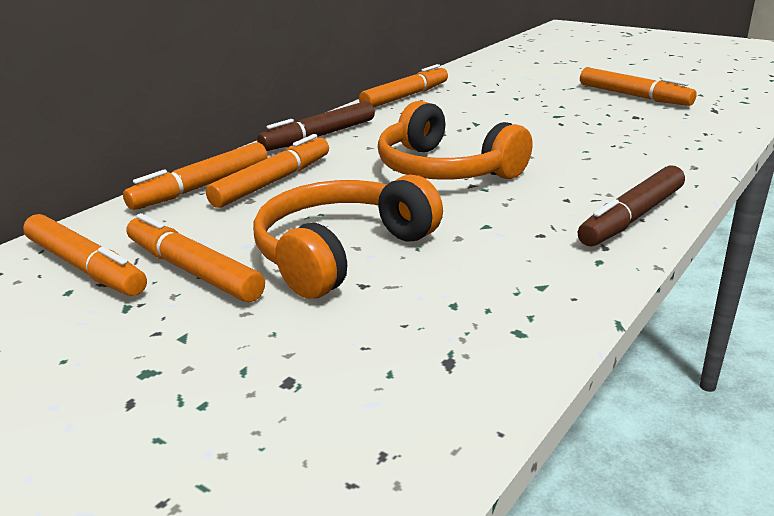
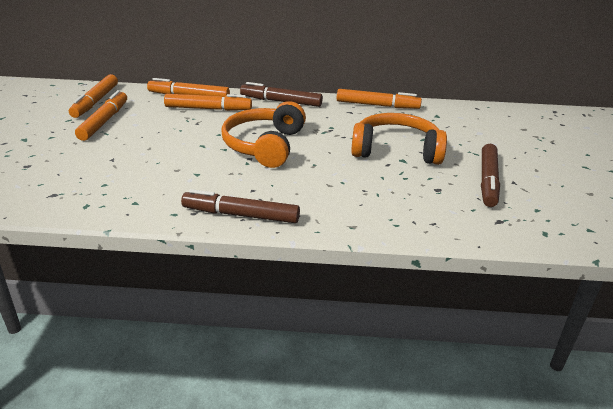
camera: 55 degrees right, 5 degrees up
(341, 252) = (140, 146): orange headphones -> orange headphones (396, 150)
(633, 96) = (488, 181): orange marker -> brown marker

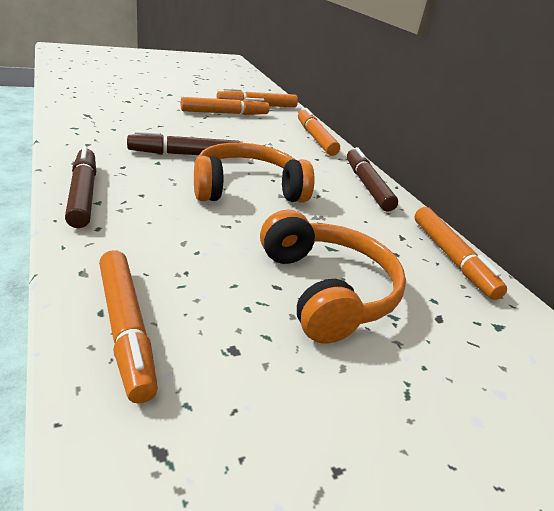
camera: 60 degrees right, 0 degrees up
(208, 109) = (299, 150): orange marker -> orange marker (125, 329)
(488, 181) = (309, 421): brown marker -> brown marker (185, 154)

